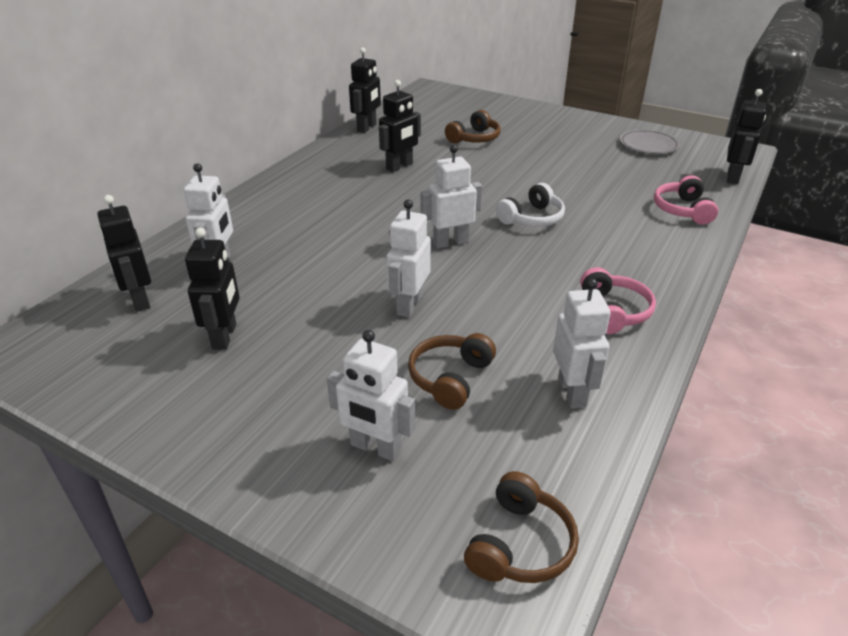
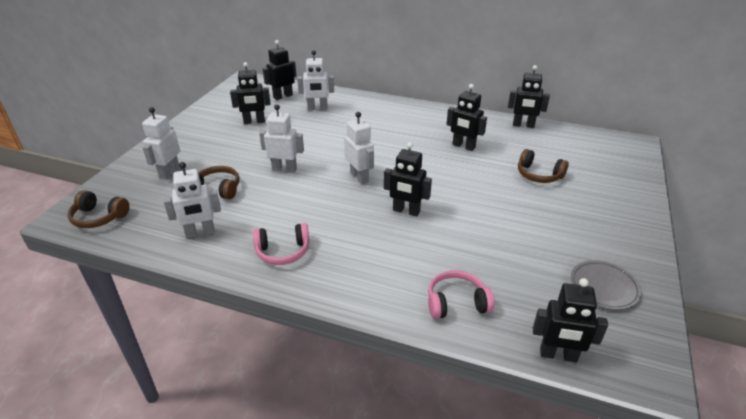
camera: 80 degrees right, 0 degrees up
(532, 218) = (406, 211): white headphones -> black robot

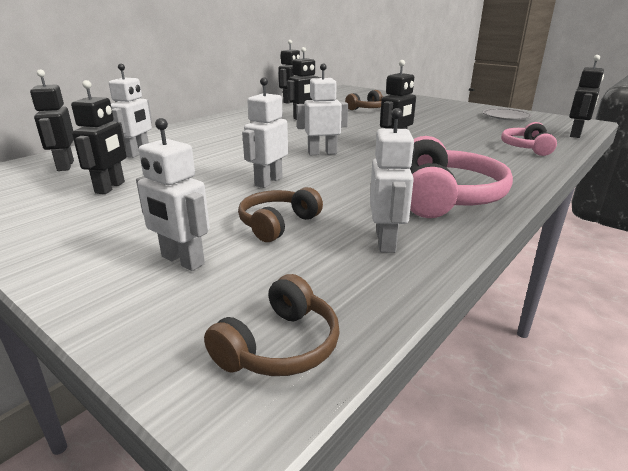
camera: 70 degrees left, 10 degrees down
(283, 251) = (445, 197): pink headphones -> pink headphones, size x1.70

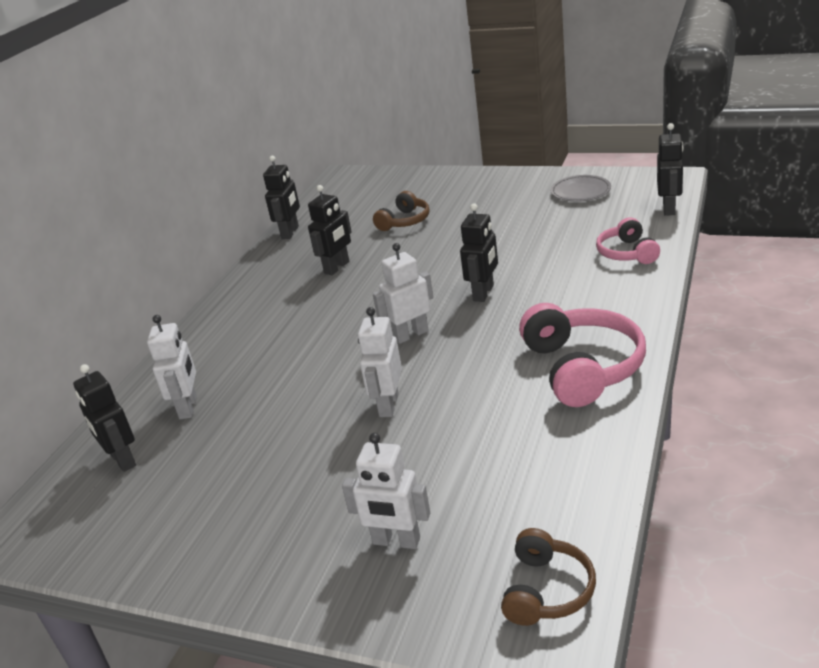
camera: 15 degrees left, 5 degrees up
(110, 187) = (220, 475): black robot -> none
(278, 224) = (447, 464): brown headphones -> none
(386, 242) = (561, 451): white robot -> none

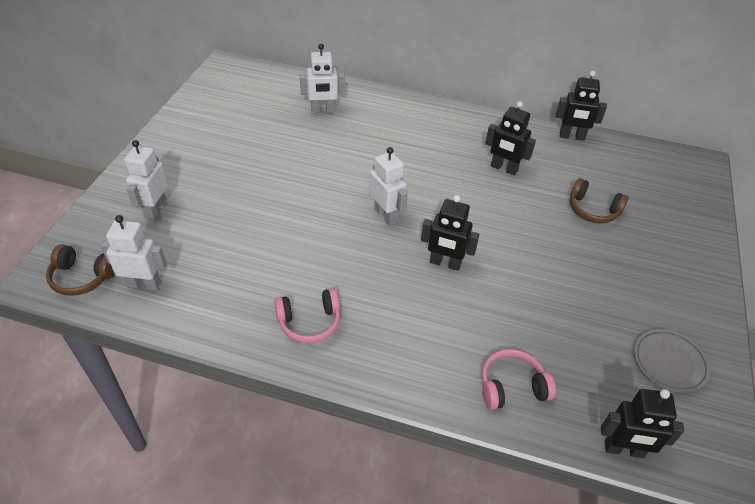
camera: 80 degrees right, 15 degrees up
(122, 460) = (277, 91): black robot -> none
(388, 405) = (295, 204): white robot -> white robot (144, 284)
(582, 368) = (309, 322): pink headphones -> pink headphones, size x0.59

